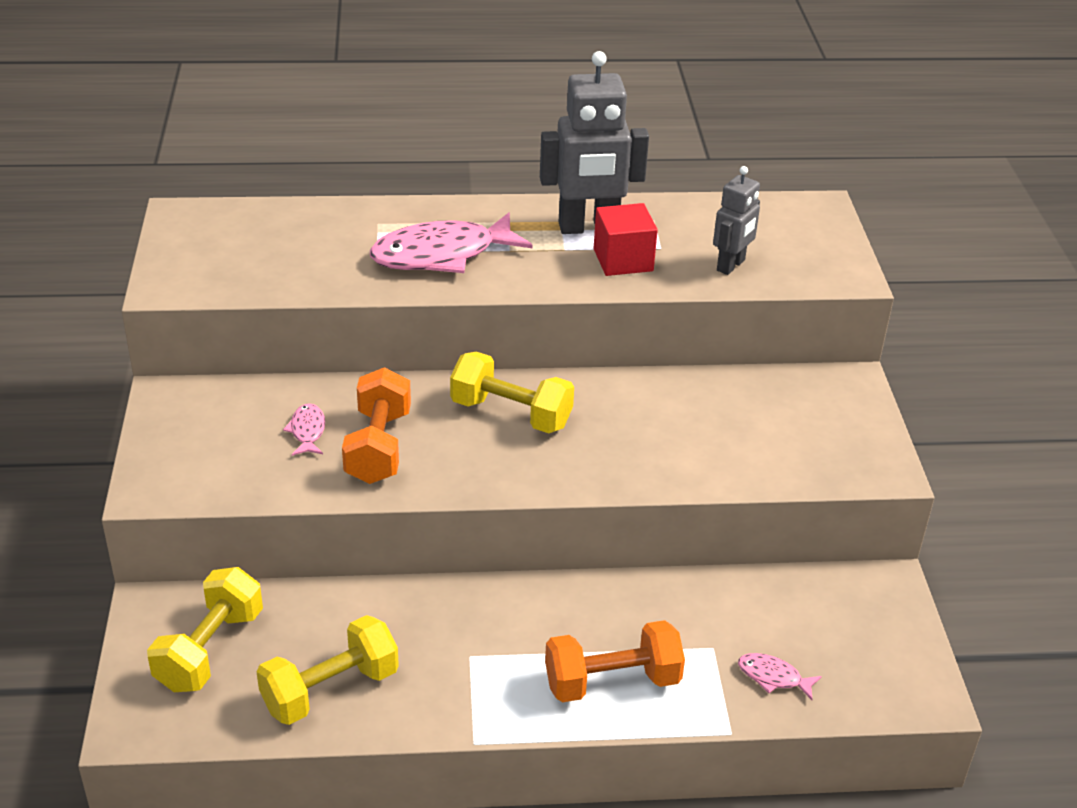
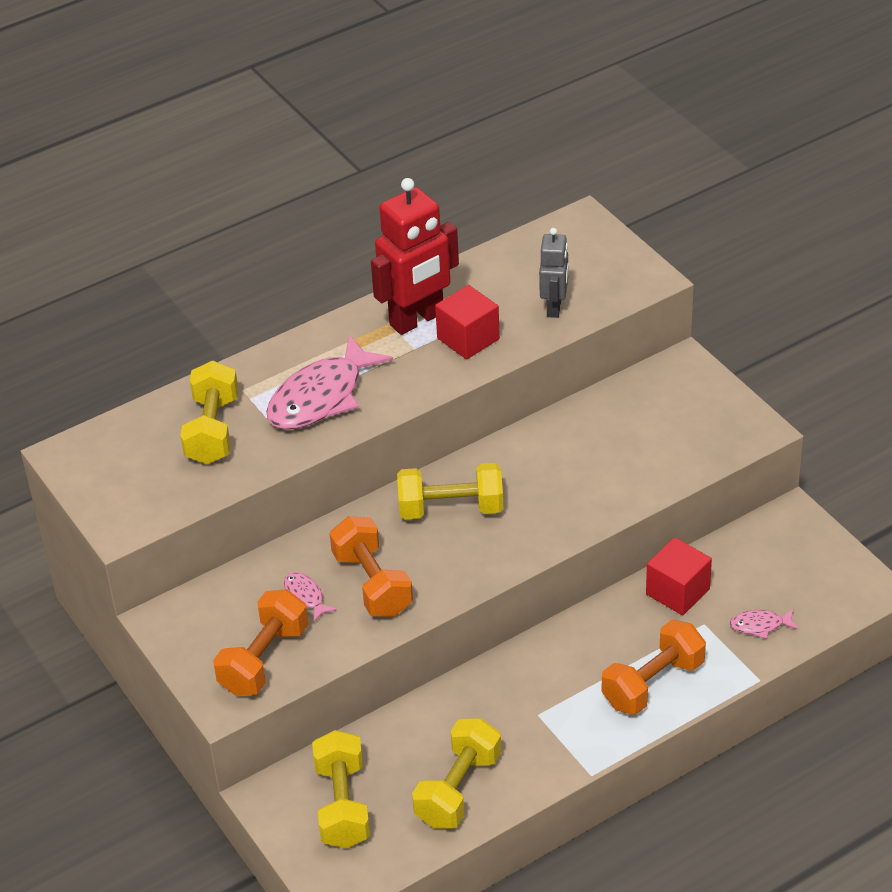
camera: 25 degrees left, 5 degrees up
(219, 468) = (264, 659): none -> orange dumbbell
(320, 244) = (213, 430): none -> yellow dumbbell
(588, 228) = (417, 320): grey robot -> red robot
(709, 603) = (677, 591): none -> red cube

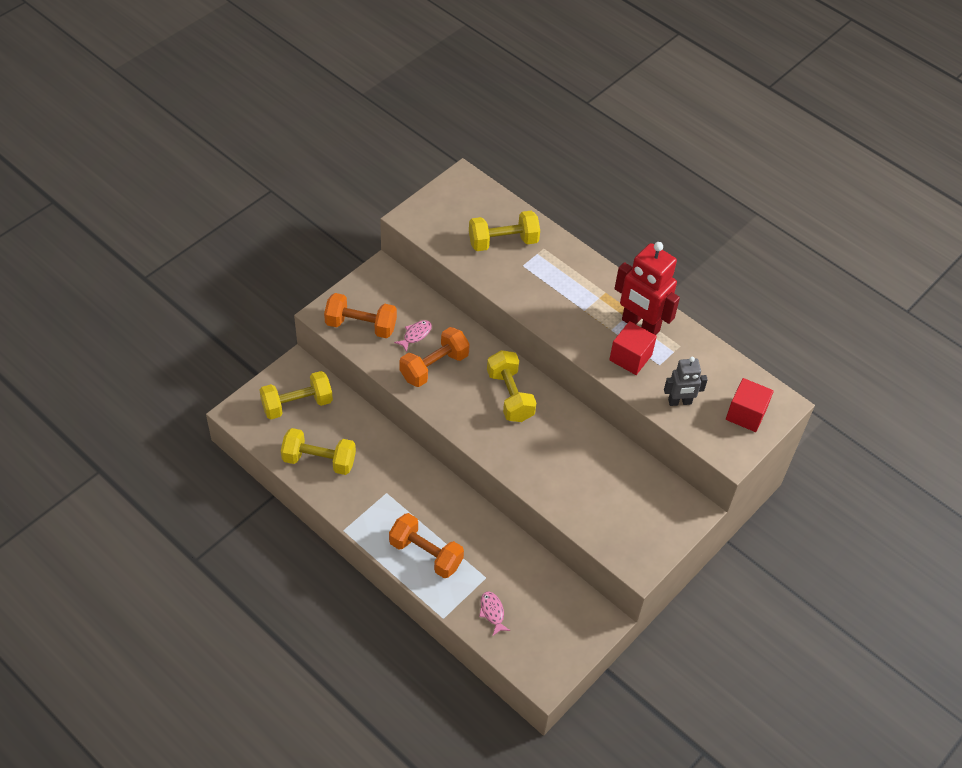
camera: 70 degrees right, 10 degrees up
(321, 397) = (549, 289): pink fish -> none
(677, 591) = (511, 557): red cube -> red cube (746, 414)

